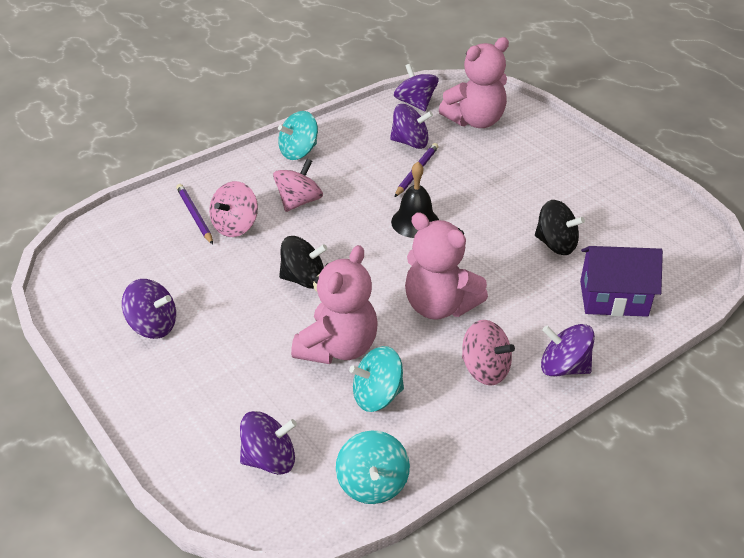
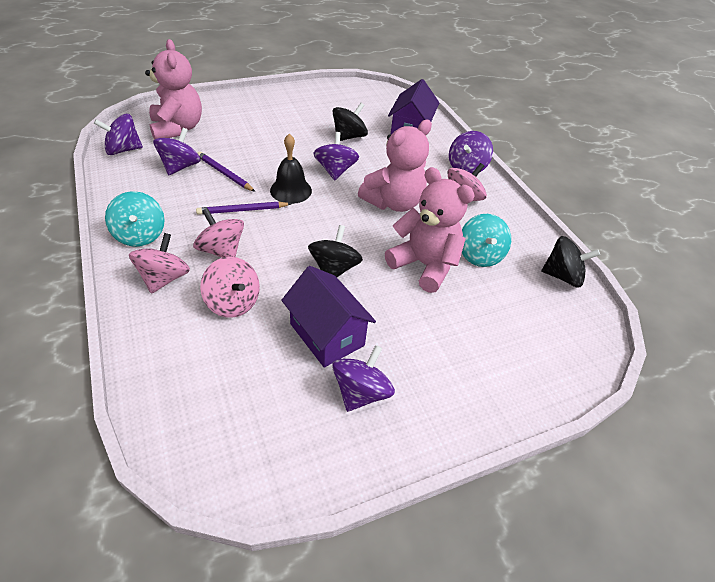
camera: 80 degrees left, 5 degrees up
(195, 215) = (196, 333): purple pencil -> purple pencil (242, 210)
(213, 291) = (327, 335): none -> purple house
(250, 181) = (164, 278): none -> pink spinning top
(269, 459) = (539, 329): purple spinning top -> purple spinning top (335, 171)
(372, 484) = (562, 276): turquoise spinning top -> black spinning top

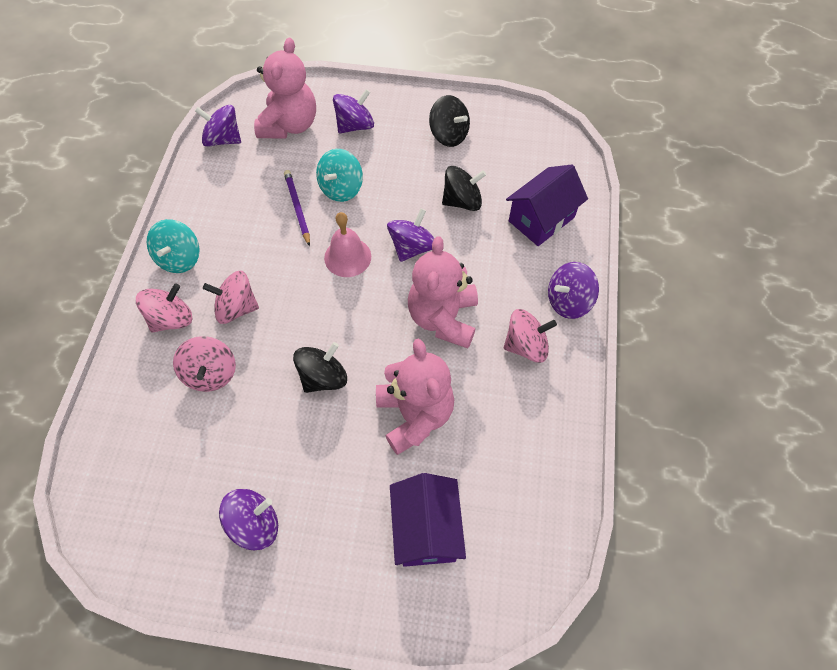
camera: 35 degrees right, 15 degrees up
(180, 167) = (262, 182): purple spinning top -> purple spinning top (355, 125)
(221, 250) = (236, 308): pink spinning top -> pink spinning top turned 75 degrees counterclockwise
(242, 210) = (285, 265): purple pencil -> none
(291, 190) = (347, 257): black bell -> pink bell
(327, 335) = (266, 449): purple house -> purple house (426, 529)
(393, 202) = (443, 318): pink teddy bear -> pink teddy bear turned 105 degrees clockwise
(480, 255) = (484, 430): turquoise spinning top -> turquoise spinning top (341, 188)
(562, 276) = (555, 501): black spinning top -> black spinning top (448, 135)

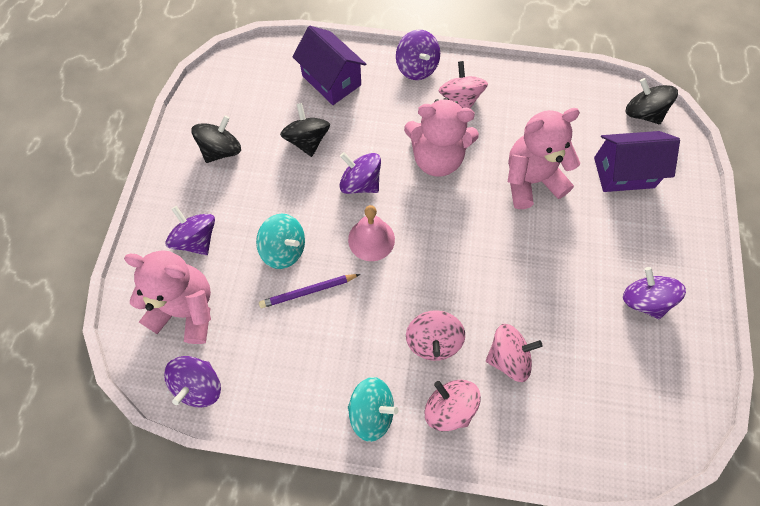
camera: 90 degrees left, 5 degrees up
(323, 377) = (503, 254): black spinning top -> black spinning top (642, 113)

